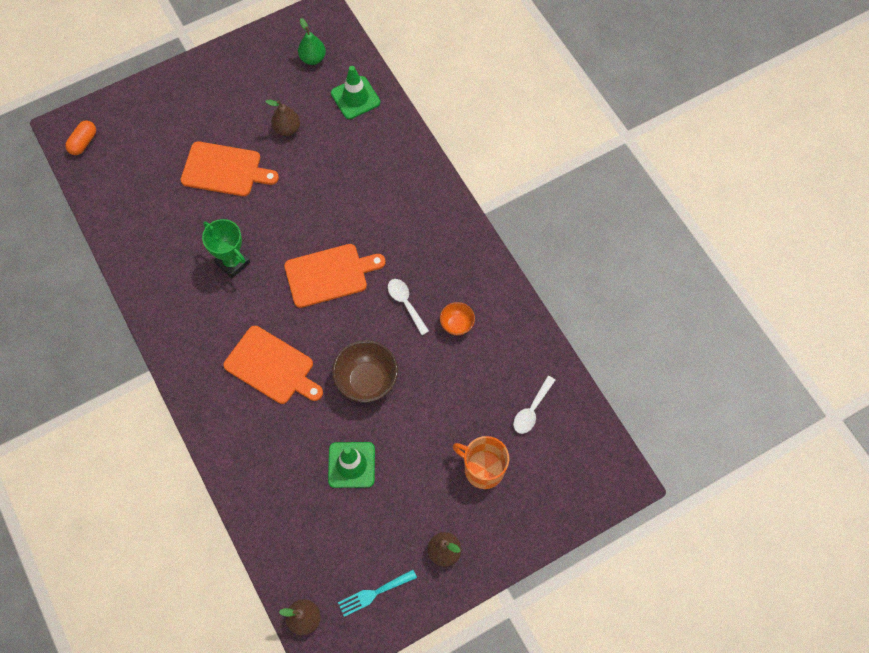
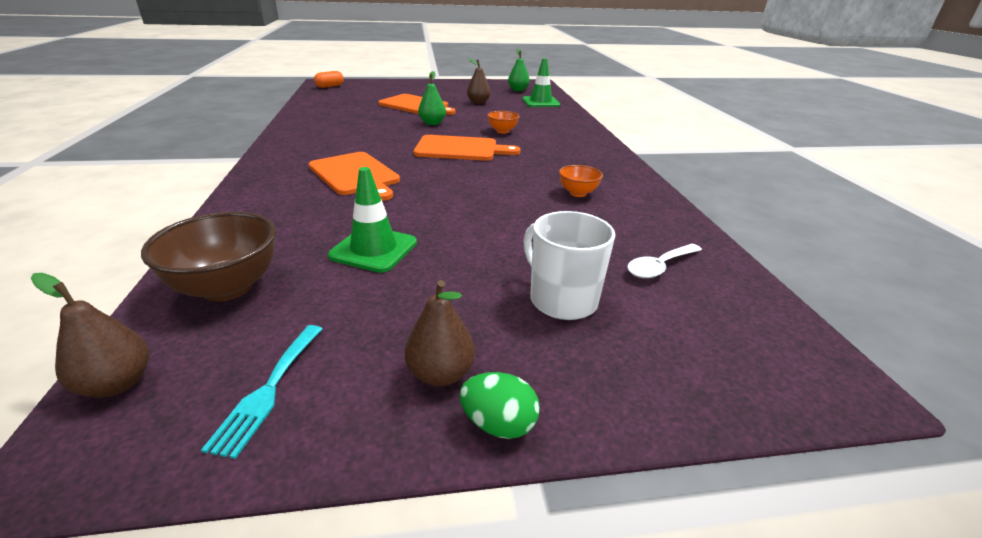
camera: 20 degrees right, 35 degrees down
(232, 263) = (380, 131): green trophy -> none
(271, 219) = (432, 123): none -> green pear
(349, 211) = (502, 131): none -> orange bowl
(367, 381) = (448, 202): brown bowl -> brown bowl (227, 288)
(374, 593) = (268, 390): turquoise fork -> turquoise fork turned 75 degrees counterclockwise
(405, 303) = (526, 173): white spoon -> none
(481, 569) = (498, 424): none -> green egg
(483, 469) = (561, 299): orange mug -> white mug

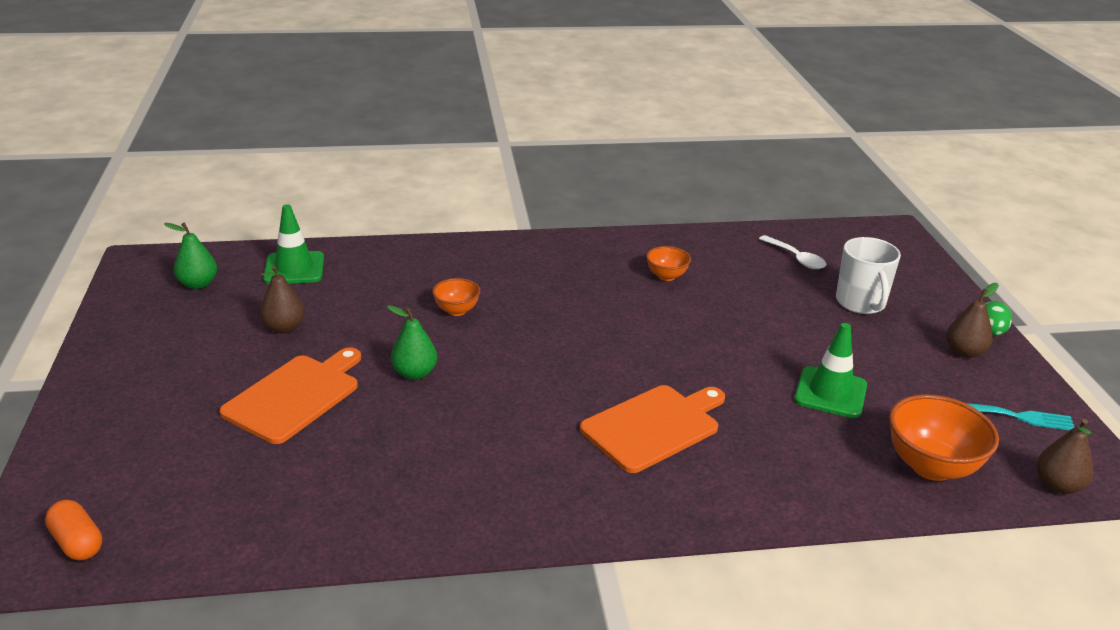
camera: 90 degrees left, 0 degrees up
(227, 288) = (931, 466): brown bowl -> orange bowl
(460, 149) = (539, 346): orange cutting board -> none
(561, 299) = (861, 303): white mug -> white mug turned 60 degrees counterclockwise

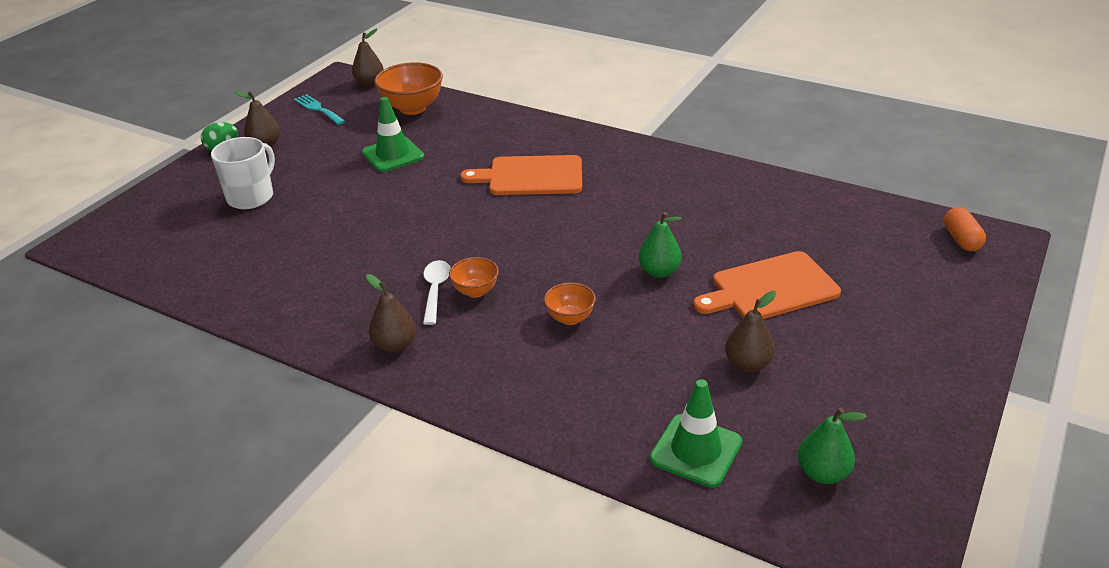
camera: 140 degrees left, 5 degrees up
(563, 253) = (395, 345): none -> brown pear
(666, 276) = (345, 278): orange bowl -> orange bowl (475, 291)
(796, 258) = (213, 251): white spoon -> white spoon (435, 290)

